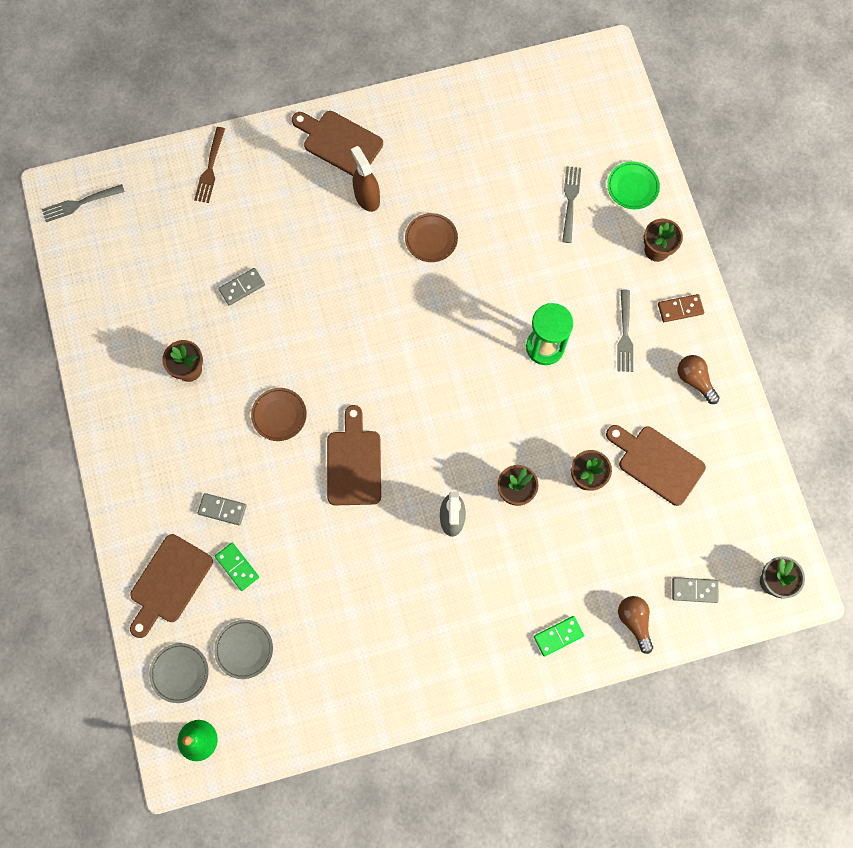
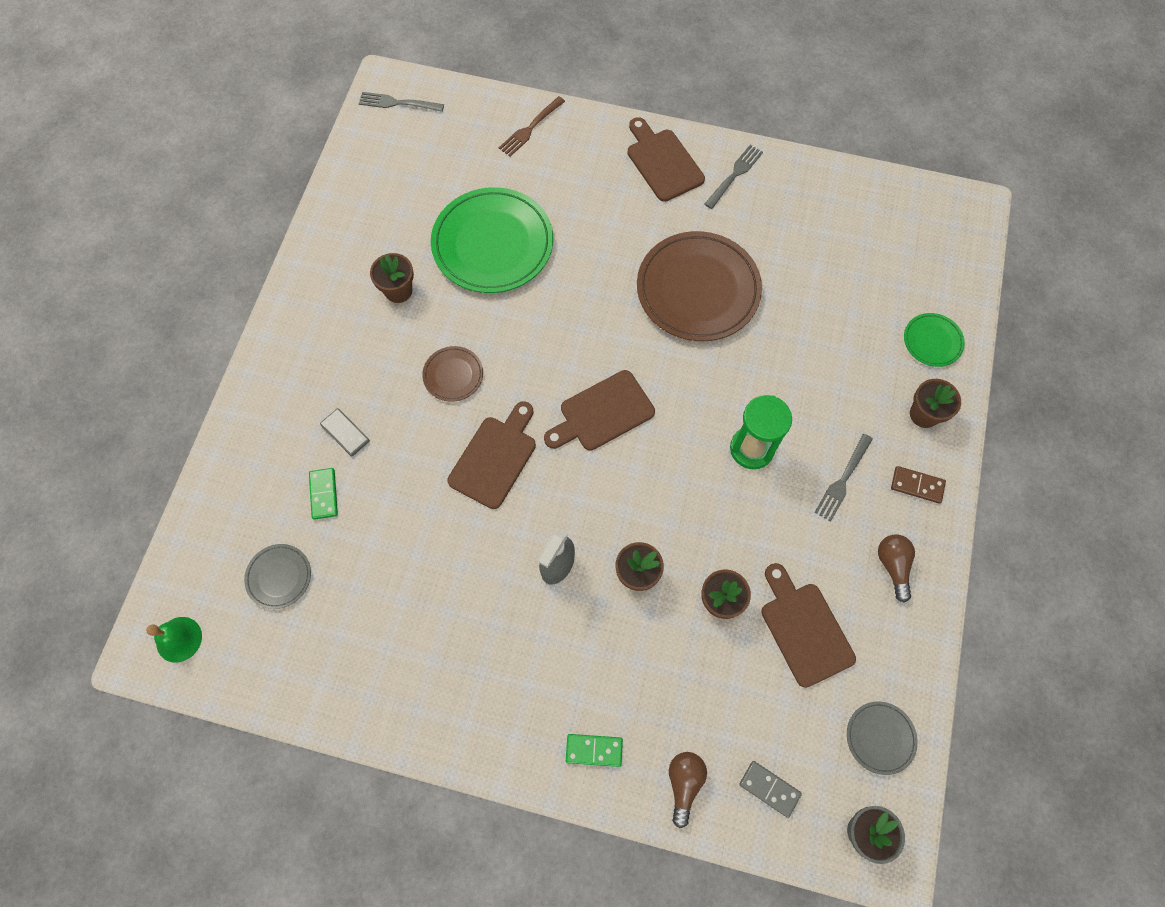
camera: 30 degrees right, 5 degrees down
(169, 582) = (253, 473): brown cutting board -> brown cutting board (602, 413)
(179, 673) = (206, 564): grey plate -> grey plate (880, 738)
(242, 287) = (492, 244): grey domino -> green plate
(367, 197) = (659, 222): brown spray bottle -> none
(431, 239) = (698, 289): brown plate -> brown plate, size x2.13
(570, 201) = (859, 323): grey fork -> grey fork (734, 175)

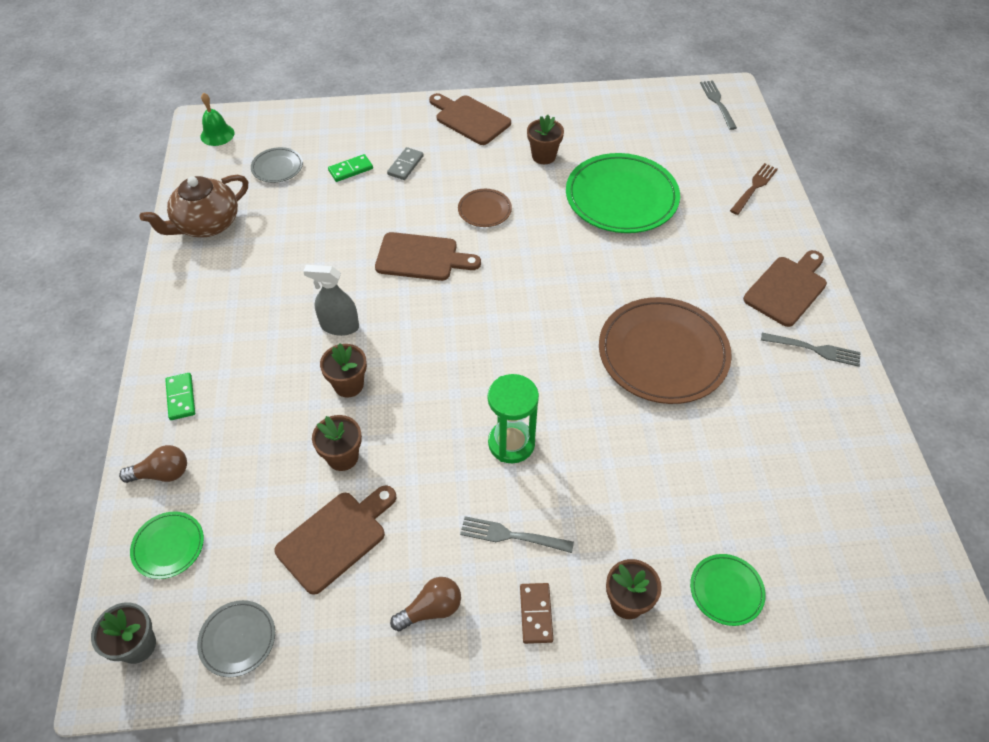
camera: 70 degrees right, 15 degrees down
(341, 680) = (206, 224): none -> brown teapot
(530, 128) = (754, 187): brown fork -> brown fork turned 105 degrees clockwise
(602, 413) = (495, 317): brown cutting board -> brown cutting board (470, 119)
(769, 788) = (168, 546): grey domino -> green plate

